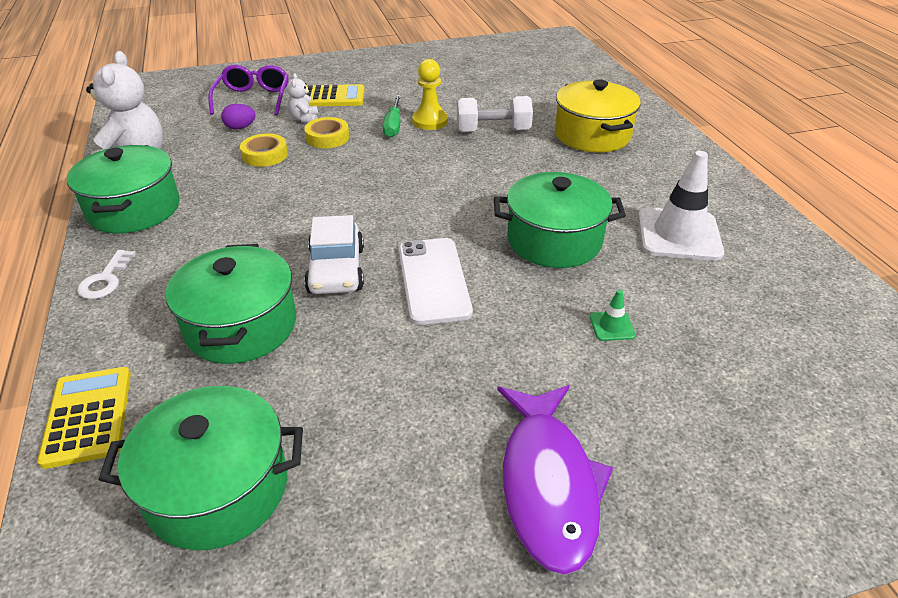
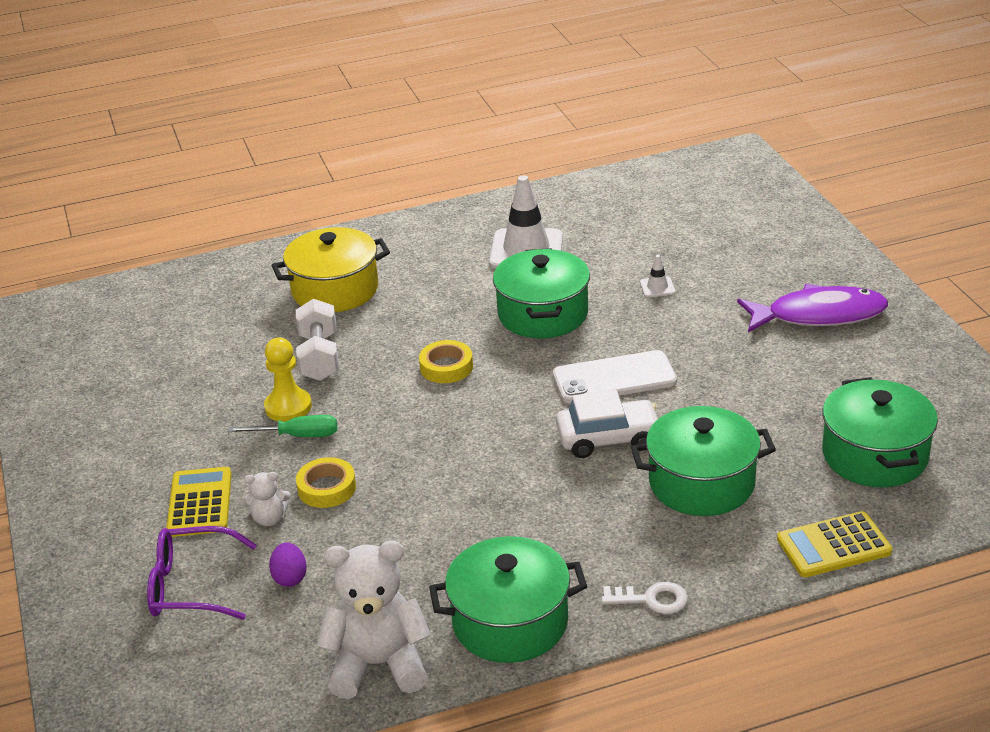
camera: 90 degrees left, 5 degrees down
(265, 155) = (372, 536): yellow tape -> yellow tape (446, 367)
(612, 326) = (657, 287): green traffic cone -> white traffic cone

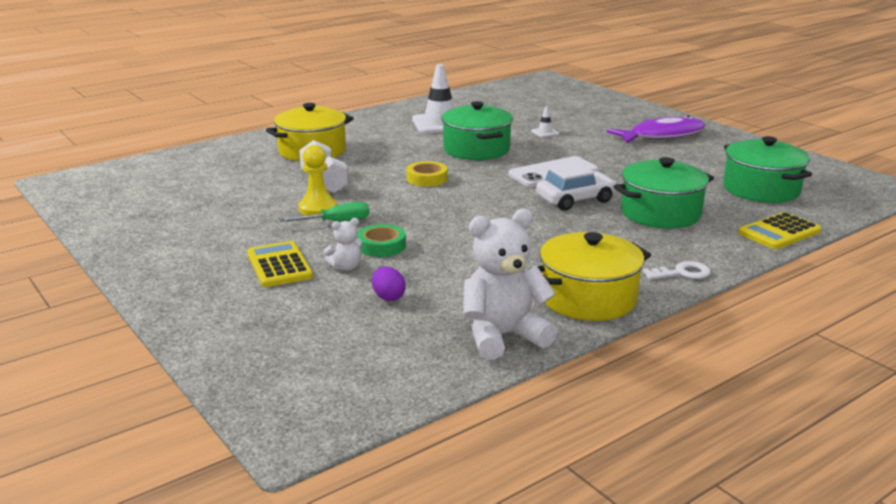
camera: 20 degrees left, 10 degrees down
(190, 586) = (304, 313): purple glasses -> none
(327, 488) = (381, 246): yellow tape -> green tape
(510, 622) = (588, 298): green pot -> yellow pot

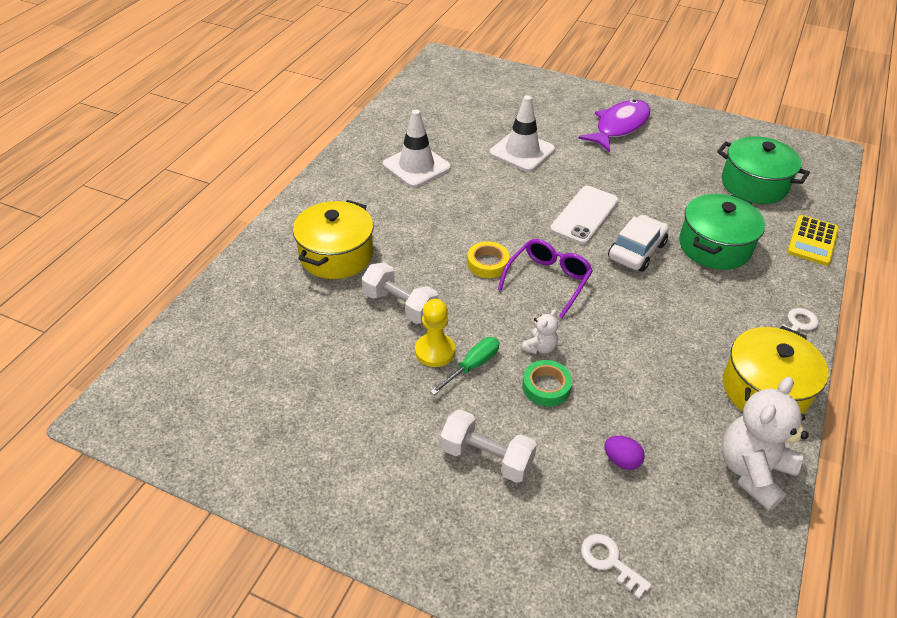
camera: 30 degrees left, 20 degrees up
(279, 265) = (486, 458): yellow calculator -> white dumbbell
(298, 341) = (609, 561): none -> white key
(346, 267) = (546, 433): white teddy bear -> white teddy bear (539, 347)
(467, 197) = (548, 280): none -> purple glasses
(476, 149) = (488, 200): green pot -> none
(545, 132) = (522, 151): white traffic cone -> white traffic cone, size x2.31

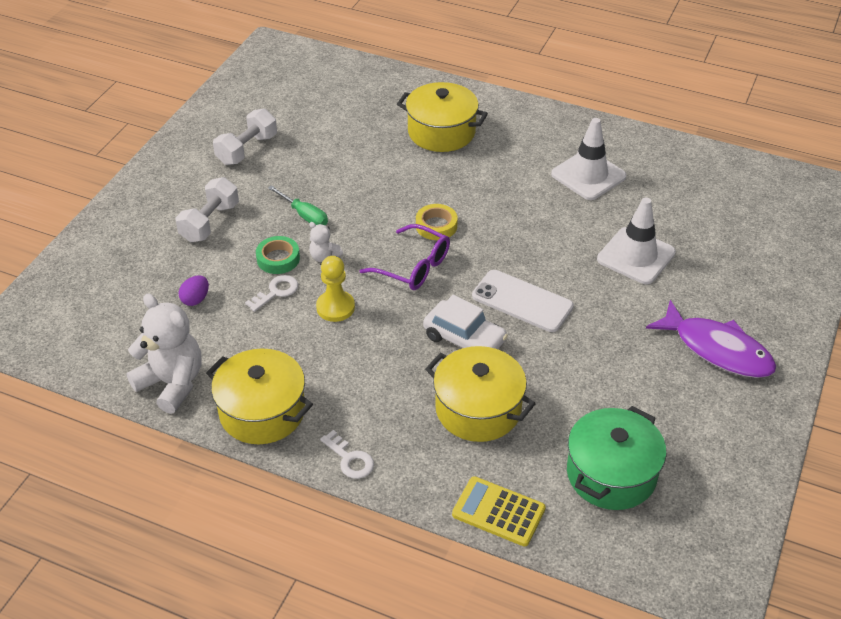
camera: 90 degrees right, 0 degrees up
(400, 305) = (377, 172): white dumbbell -> white dumbbell (247, 149)
(435, 351) = (322, 193): yellow pawn -> yellow pawn (335, 307)
(609, 561) = (108, 284): white key -> white key (276, 292)
(714, 246) = (478, 409): green pot -> yellow pot

